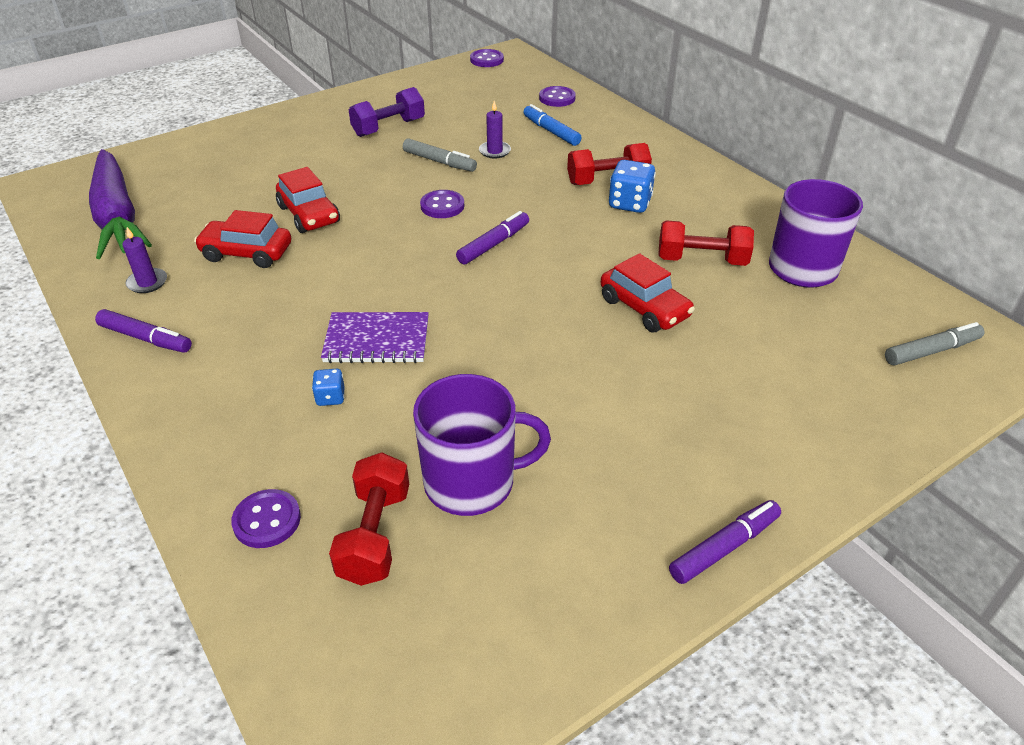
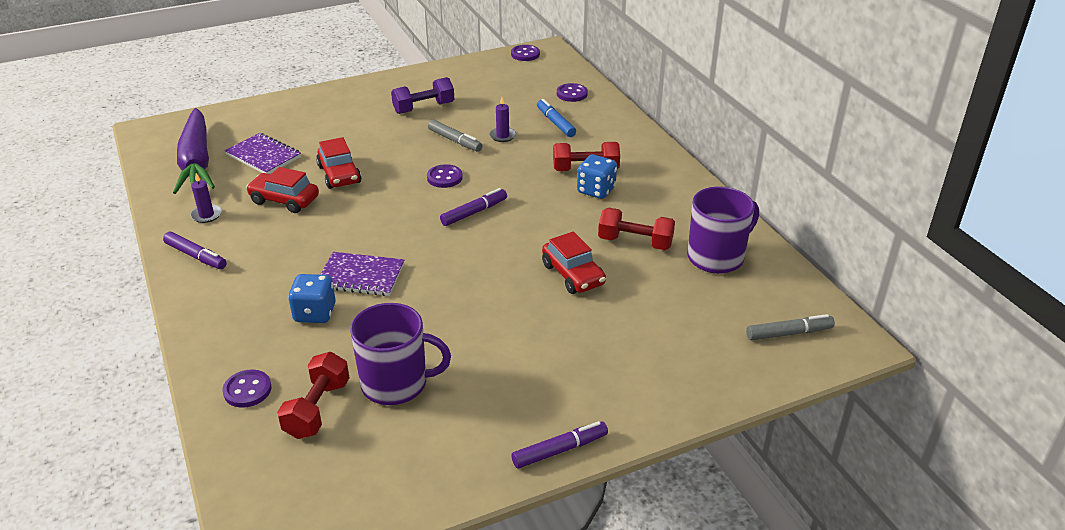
camera: 10 degrees right, 5 degrees down
(204, 201) = (263, 156): none -> purple notebook
(330, 397) = (315, 313): blue dice -> blue dice, size x1.81

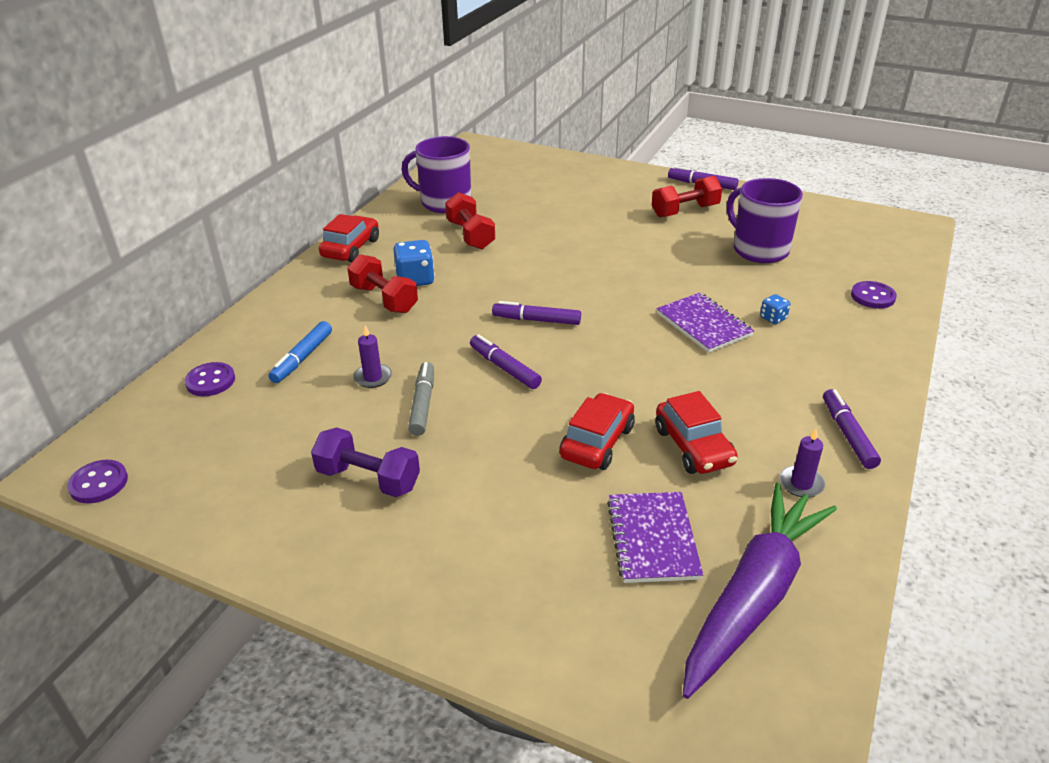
camera: 130 degrees left, 0 degrees up
(315, 313) = (773, 318): blue dice -> blue dice, size x0.55
(317, 409) = (828, 263): red dumbbell -> red dumbbell (685, 211)
(444, 177) = (504, 368): purple button -> purple marker
(573, 274) = (548, 241): red car -> red car (351, 248)
(789, 333) = (495, 161): grey marker -> none

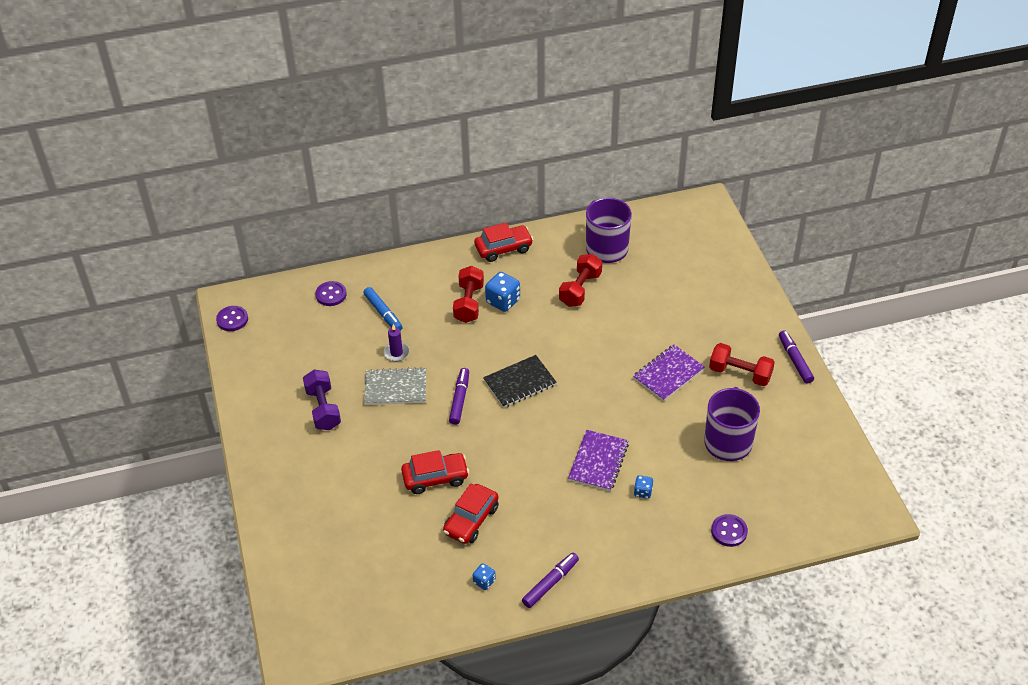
camera: 50 degrees right, 10 degrees up
(302, 358) = (383, 313): blue marker -> blue marker turned 105 degrees counterclockwise
(422, 404) = (395, 388): grey marker -> grey notebook
(536, 320) = (519, 383): purple marker -> black notebook
(653, 539) = (384, 542): purple notebook -> purple notebook (668, 374)
(753, 596) = (380, 600): purple carrot -> none
(801, 483) = (484, 581): purple candle -> blue dice

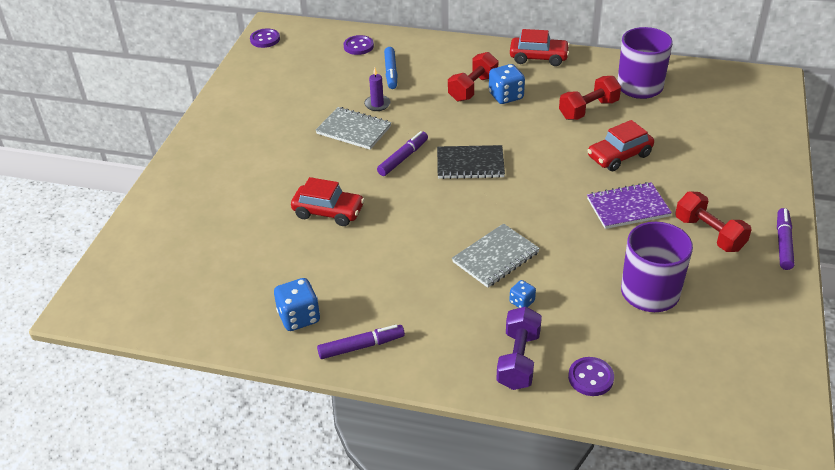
camera: 30 degrees right, 5 degrees down
(323, 409) = (279, 124): purple dumbbell -> purple dumbbell (518, 360)
(471, 520) = (331, 259): red car -> red car (619, 156)
(484, 581) = (299, 317): blue dice -> blue dice, size x1.81
(598, 462) = (495, 257): purple notebook -> grey notebook

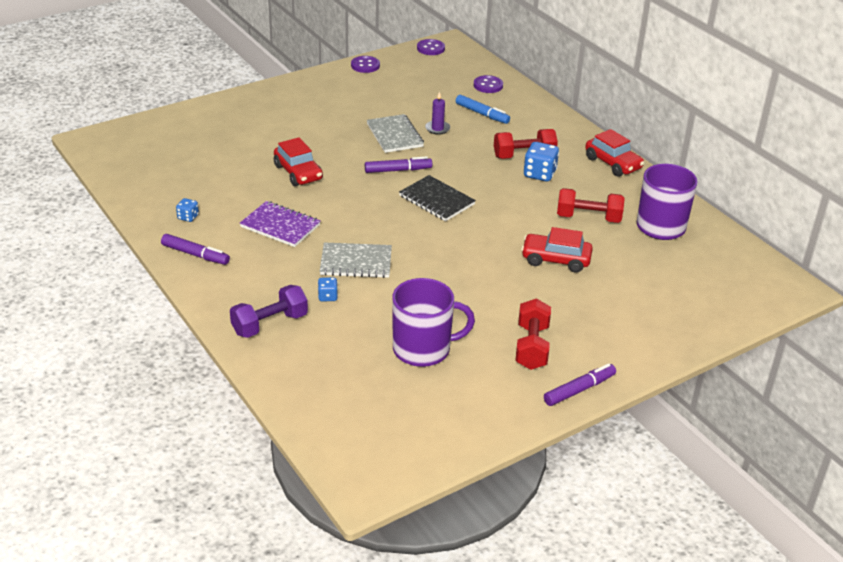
camera: 40 degrees right, 5 degrees down
(299, 317) = (188, 217): blue dice -> blue dice, size x0.55
(391, 72) = (482, 114): blue marker -> blue marker turned 90 degrees counterclockwise
(590, 378) = (295, 364): purple button -> purple button (365, 65)
(628, 207) = (501, 293): purple notebook -> purple notebook (280, 226)

